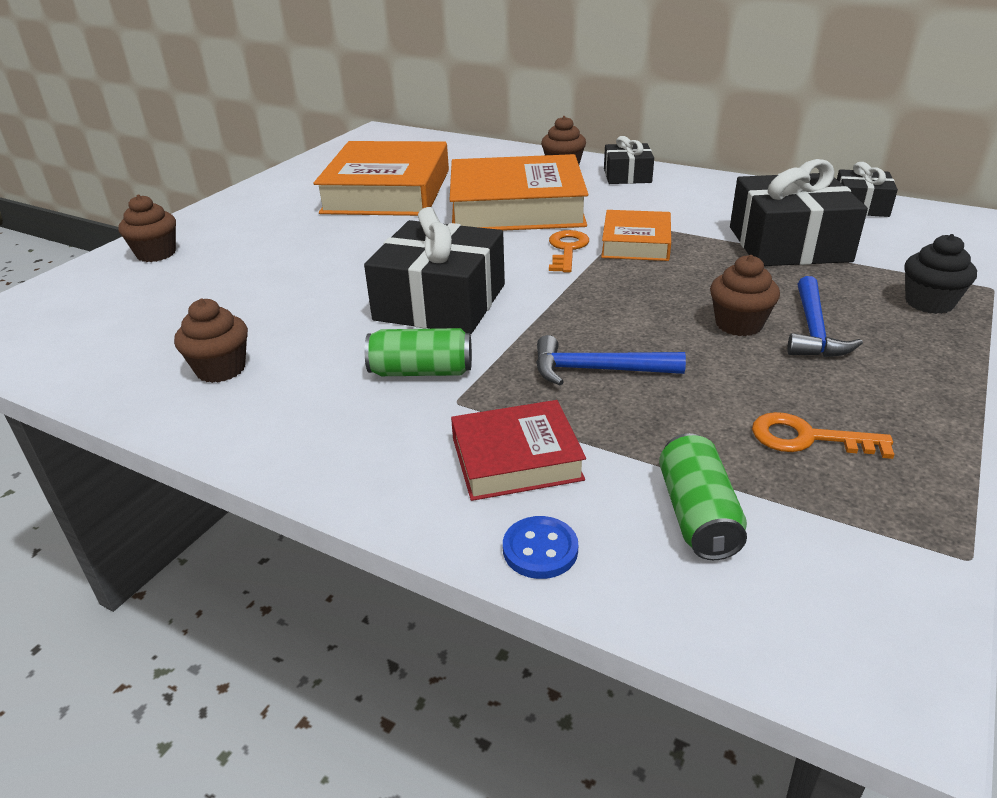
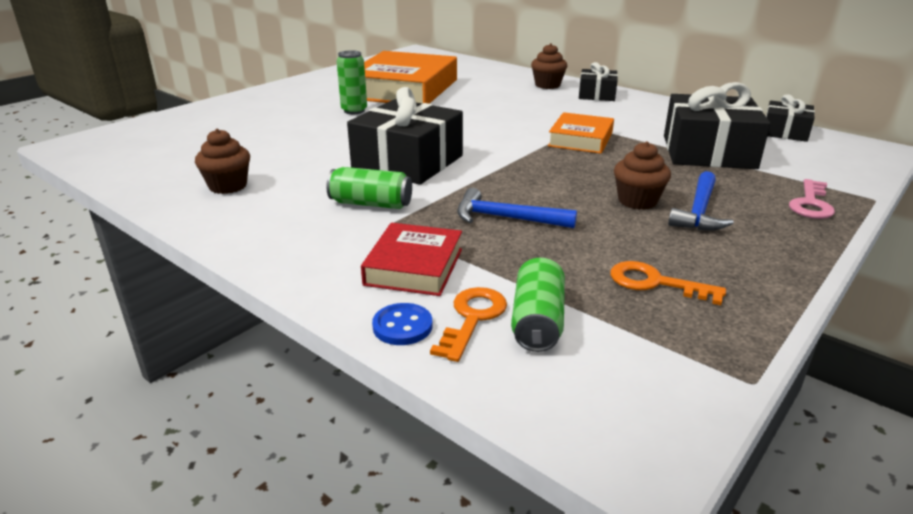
camera: 10 degrees right, 5 degrees down
(156, 254) = (218, 112): brown cupcake -> none
(338, 231) = (354, 111): none -> green can
(516, 207) = (497, 107): orange book -> none
(516, 458) = (414, 267): red book -> red book turned 75 degrees counterclockwise
(567, 249) = (523, 138): orange key -> orange key (472, 318)
(929, 303) = (811, 204): black cupcake -> pink key

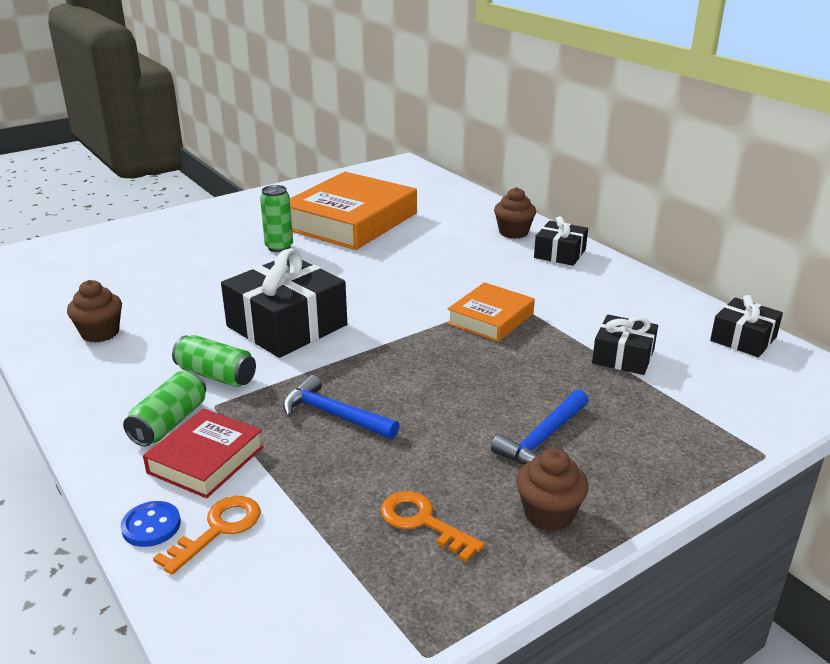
camera: 15 degrees right, 0 degrees up
(537, 321) = (274, 544): green can -> green can (169, 423)
(637, 201) = (486, 414): brown cupcake -> brown cupcake (548, 514)
(708, 152) = (623, 356): black gift -> black gift, size x0.56
(811, 204) = (681, 449): pink key -> none

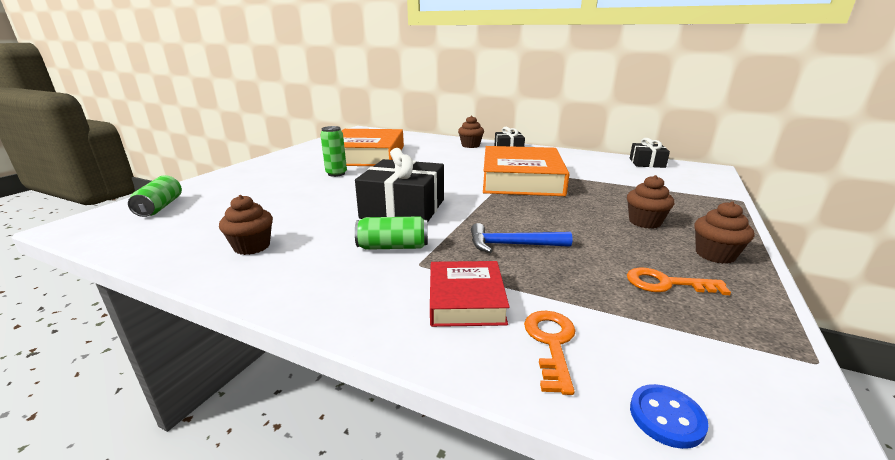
camera: 30 degrees left, 5 degrees down
(151, 526) = (494, 364): blue button -> blue button (666, 417)
(169, 423) = (399, 286): green can -> green can (160, 207)
(490, 318) = (521, 179): orange book -> orange book, size x1.90
(543, 439) = (644, 222): blue hammer -> brown cupcake
(623, 356) = (612, 180): black gift -> none

